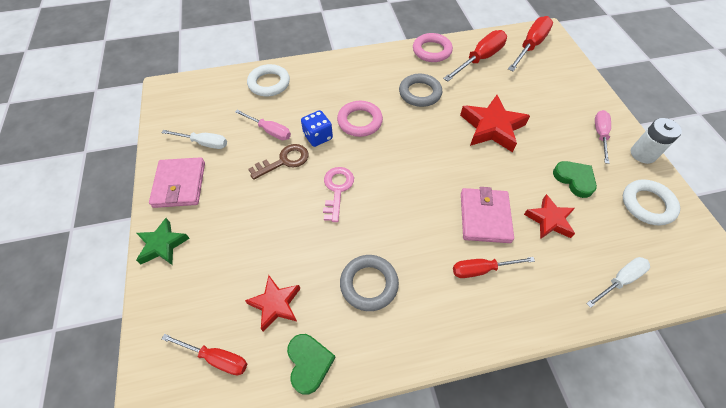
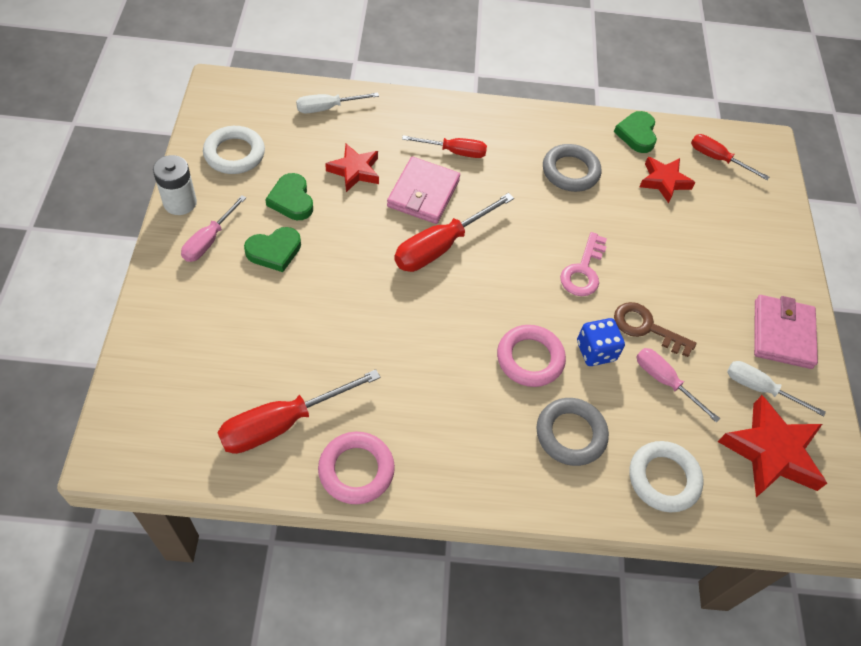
camera: 170 degrees left, 0 degrees up
(162, 245) = (787, 266): green star -> none
(284, 161) = (646, 327): brown key -> brown key turned 45 degrees clockwise
(420, 93) = (420, 382): grey ring -> grey ring (570, 434)
(492, 127) = (346, 293): red star -> red star (771, 452)
(530, 46) = (173, 425): red screwdriver -> red screwdriver (441, 246)
(555, 140) = (274, 251): none -> green heart

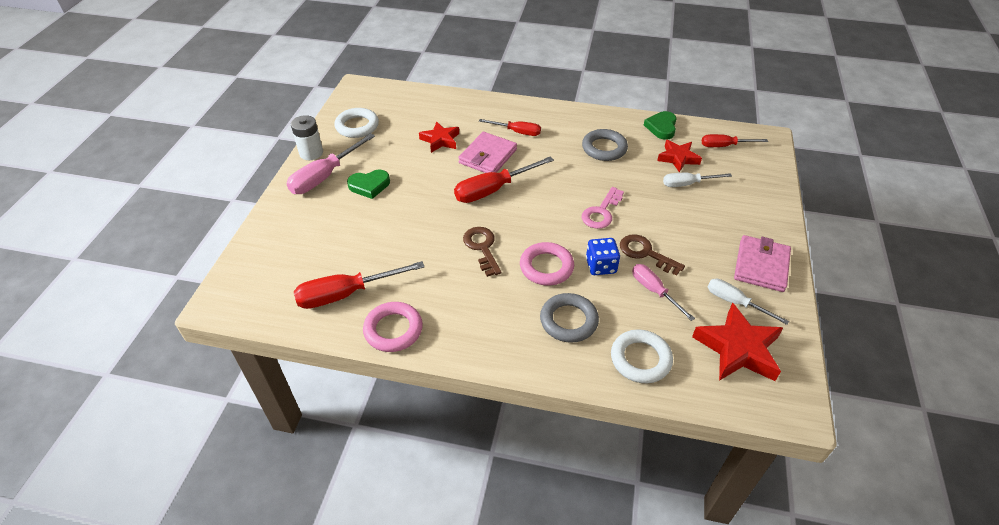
camera: 15 degrees right, 10 degrees down
(209, 240) = (325, 176): pink screwdriver -> pink screwdriver, size x1.59
(291, 200) = (390, 155): green heart -> none
(327, 108) = (430, 102): white screwdriver -> white screwdriver (687, 184)
(444, 337) = (482, 248): none -> brown key
(717, 159) = (724, 146): red screwdriver -> red screwdriver turned 45 degrees counterclockwise

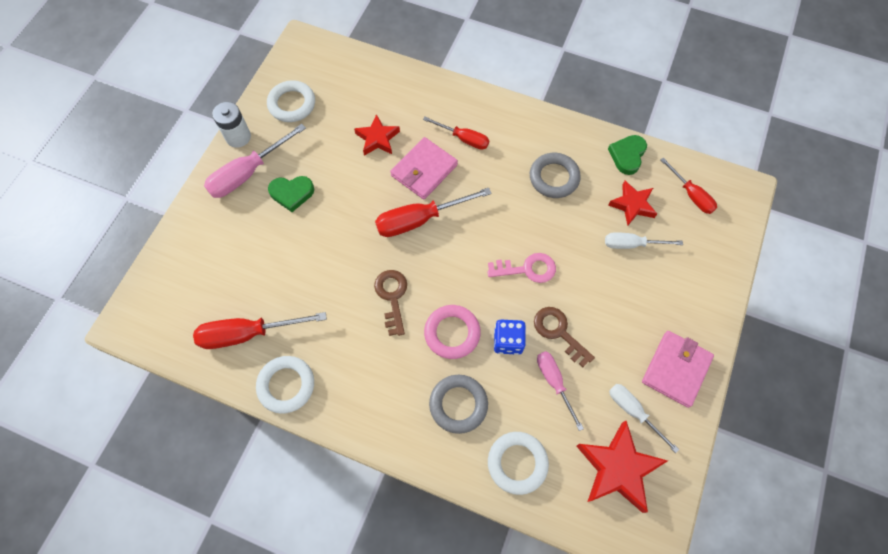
camera: 10 degrees right, 20 degrees up
(393, 330) = (286, 385): pink ring -> white ring
(601, 212) = (527, 269): pink key -> pink key turned 135 degrees counterclockwise
(724, 146) = (691, 194): red screwdriver -> red screwdriver turned 135 degrees counterclockwise

